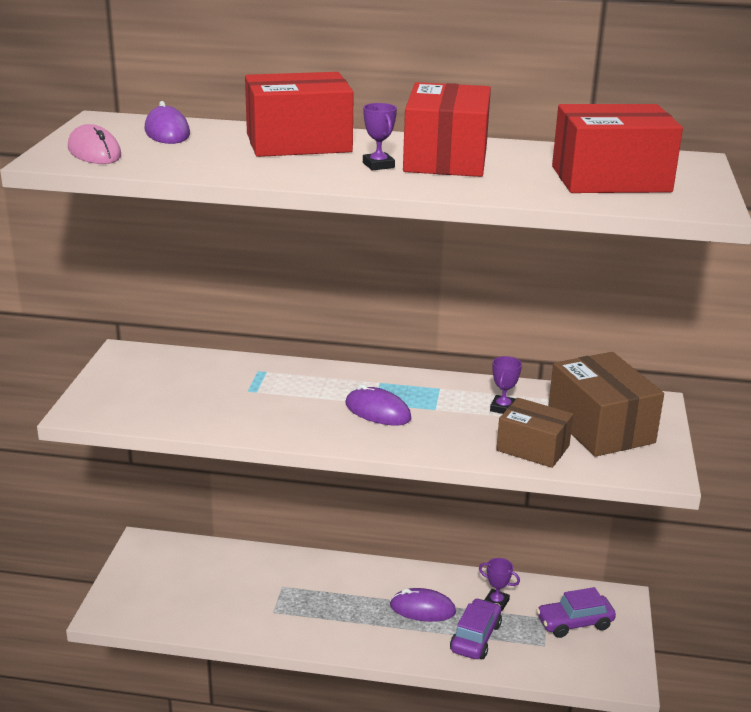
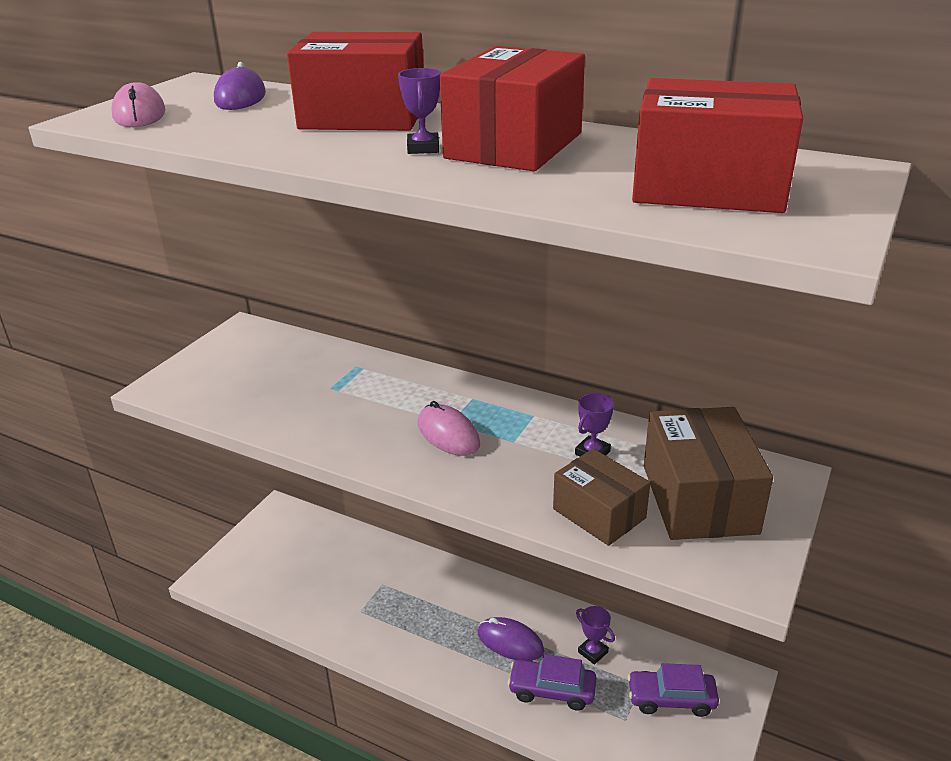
camera: 20 degrees right, 5 degrees up
(378, 411) = (448, 434): purple mouse -> pink mouse
(475, 637) = (552, 690): purple car -> purple car turned 120 degrees counterclockwise

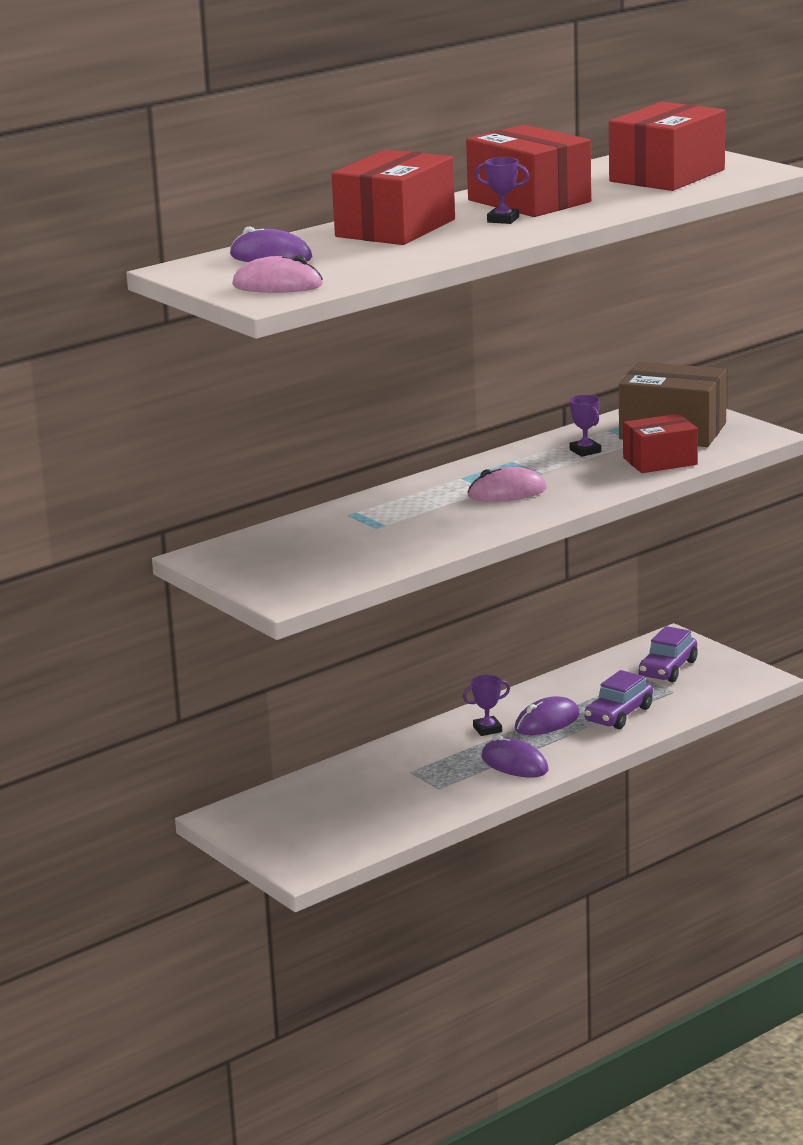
camera: 65 degrees left, 10 degrees down
(421, 646) = (514, 764): none -> purple mouse
(593, 652) = (591, 688): purple trophy -> purple trophy (487, 729)
(599, 513) = (660, 461): brown box -> red box

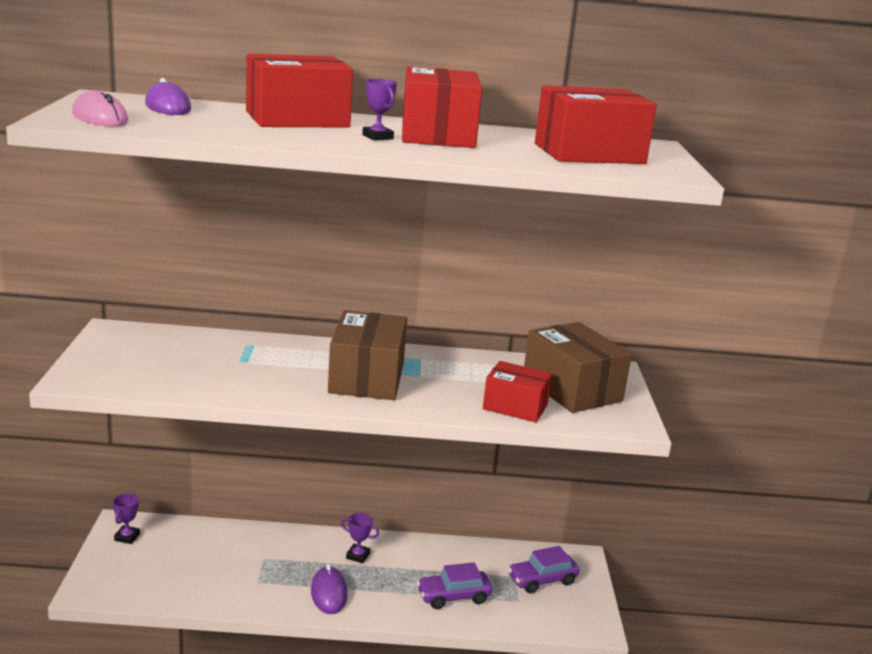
camera: 35 degrees right, 0 degrees up
(507, 492) = (366, 378): pink mouse -> brown box
(547, 722) = (401, 573): purple mouse -> none
(585, 451) = (481, 374): purple trophy -> purple trophy (127, 537)

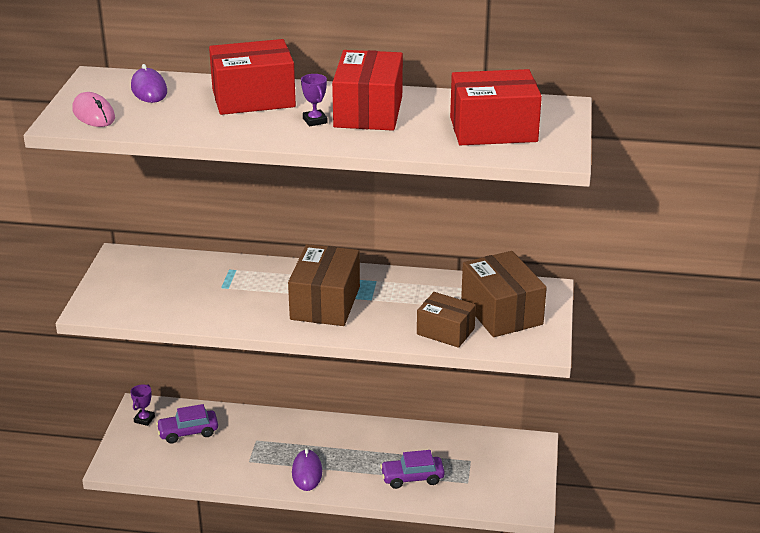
camera: 10 degrees right, 10 degrees up
(358, 556) = (336, 439): purple trophy -> none
(515, 407) = (445, 331): red box -> brown box
(542, 580) = (493, 464): purple car -> purple car (188, 432)

